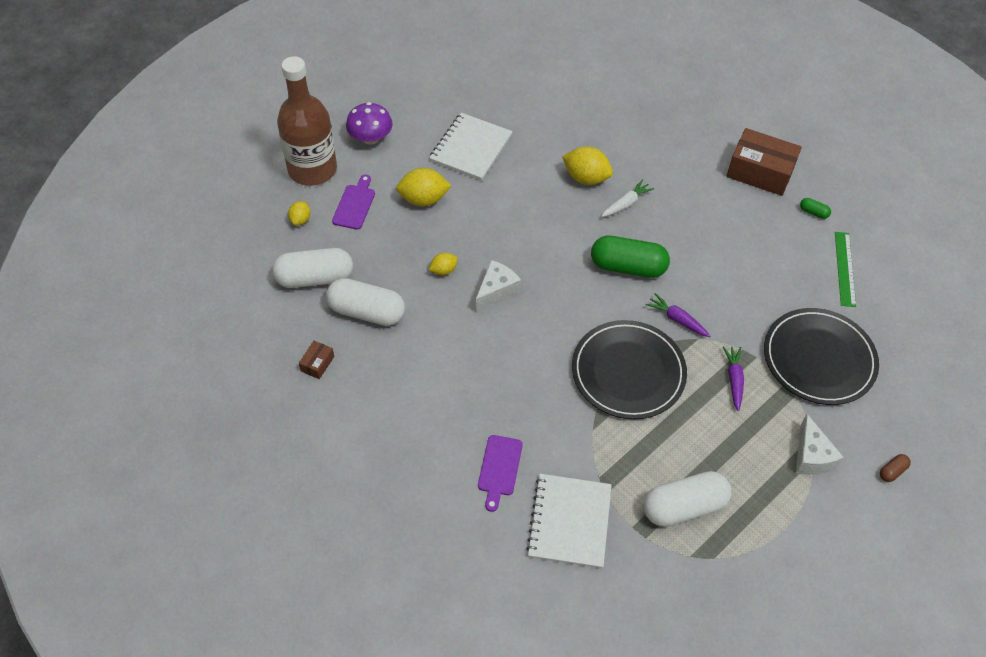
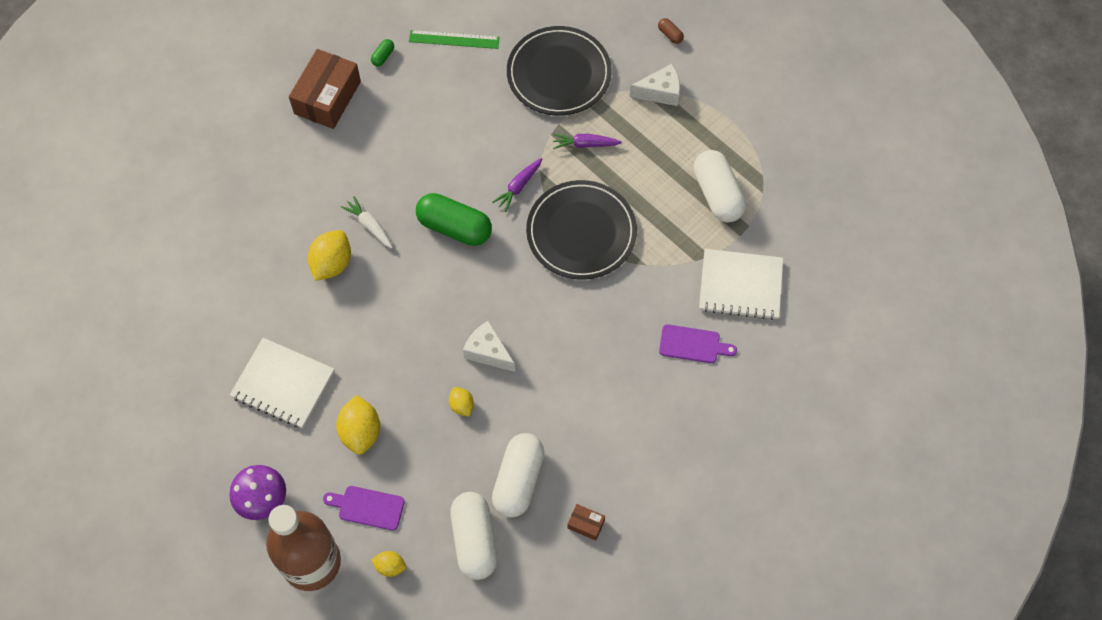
camera: 90 degrees left, 10 degrees up
(628, 267) = (454, 227): green capsule -> green capsule turned 75 degrees counterclockwise

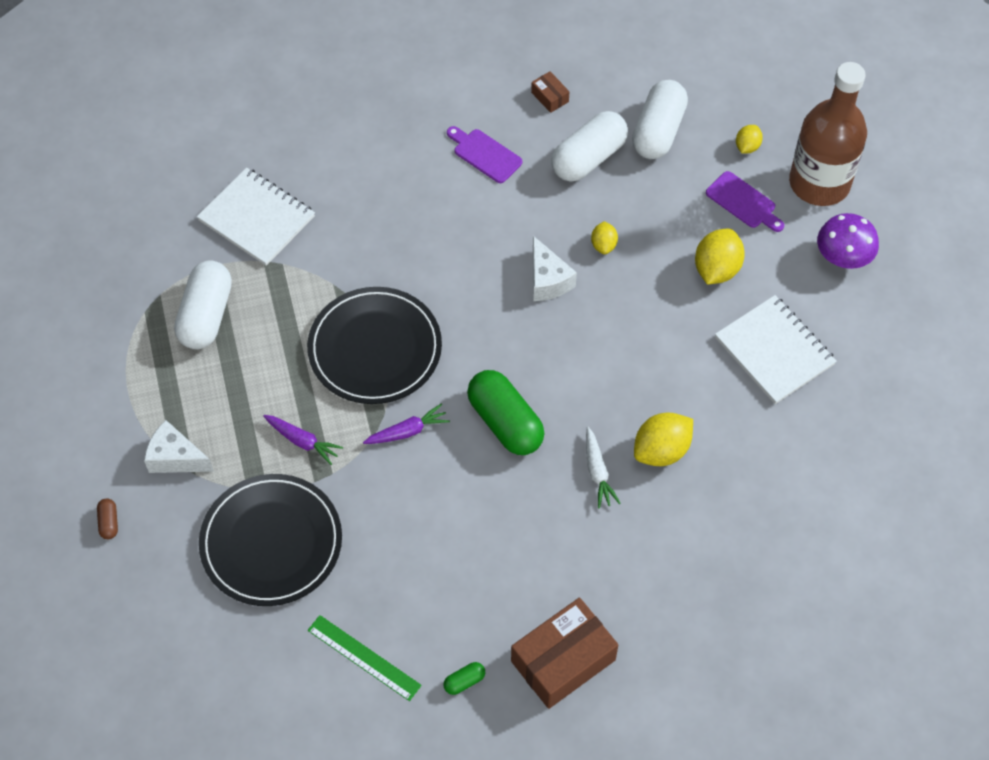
camera: 150 degrees left, 5 degrees down
(390, 566) = (747, 146): yellow lemon -> yellow lemon turned 75 degrees clockwise
(693, 344) = (344, 190): purple cutting board -> purple cutting board (485, 154)

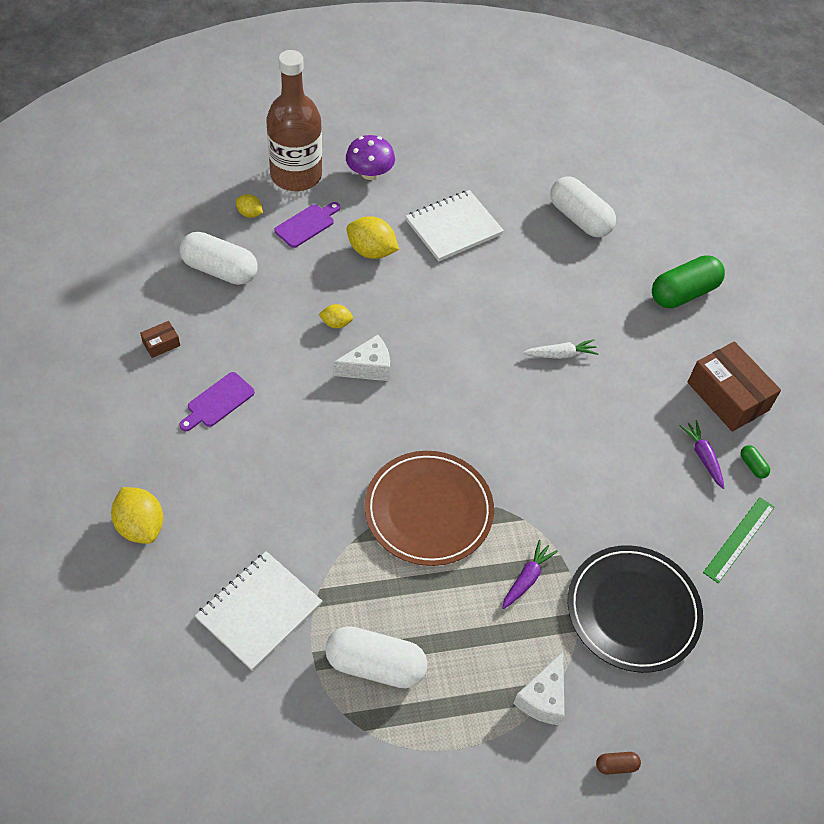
camera: 90 degrees left, 5 degrees down
(375, 348) = (428, 510): black plate -> brown plate
(407, 431) = (518, 490): purple carrot -> purple carrot (703, 457)
(505, 422) = (512, 414): green capsule -> green capsule (683, 293)
(588, 158) = (239, 323): white capsule -> white capsule (579, 218)
(661, 450) = (541, 310): yellow lemon -> yellow lemon (140, 526)

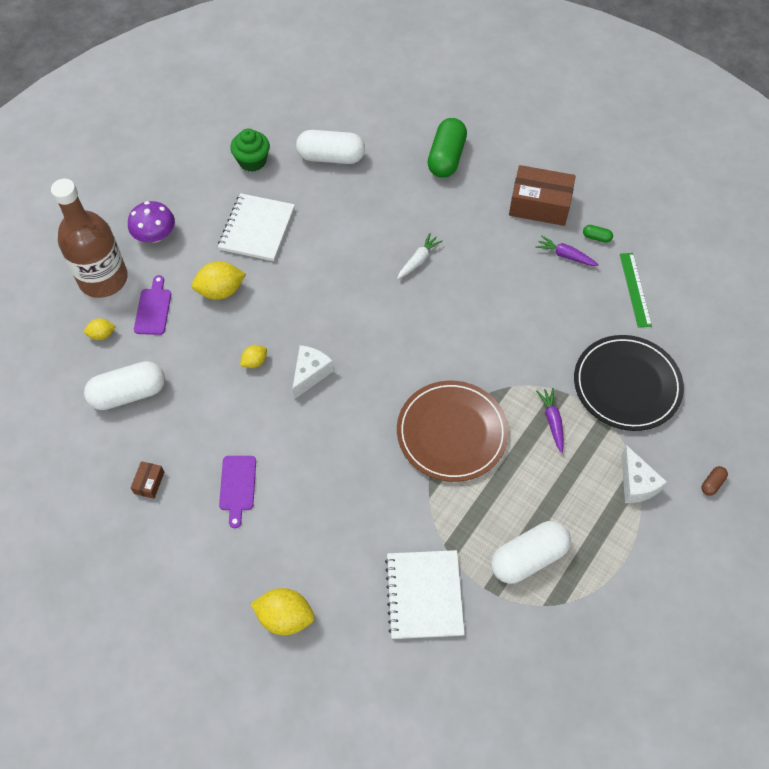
camera: 40 degrees left, 5 degrees up
(509, 174) = (252, 161): none -> green cupcake

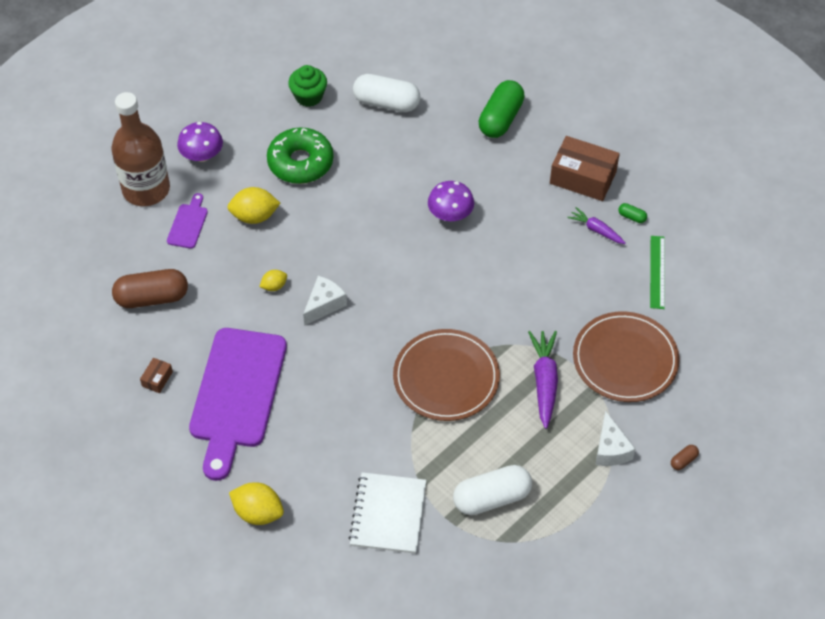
camera: 10 degrees right, 5 degrees down
(102, 335) = (136, 241): yellow lemon -> none
(129, 394) = (152, 298): white capsule -> brown capsule
(238, 486) = (237, 394): purple cutting board -> purple cutting board, size x2.36
(257, 229) = (300, 162): white notebook -> green donut
(418, 260) = (450, 214): white carrot -> purple mushroom
(552, 421) = (544, 382): purple carrot -> purple carrot, size x1.64
(627, 385) = (625, 359): black plate -> brown plate

